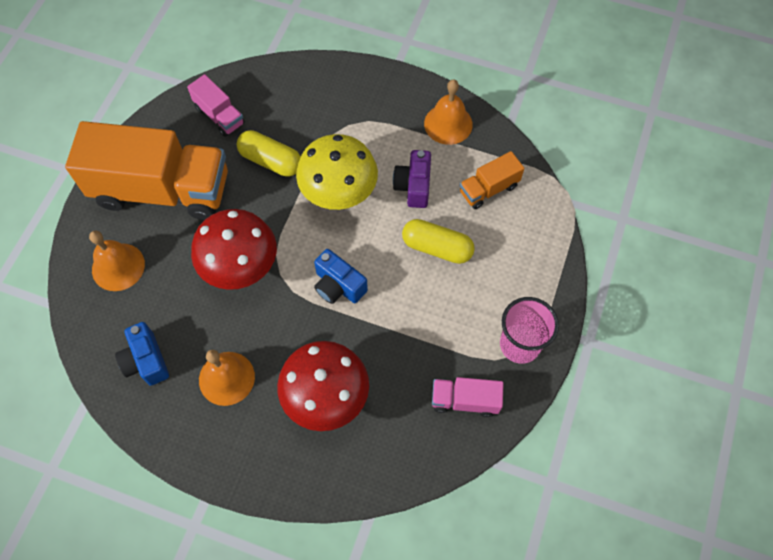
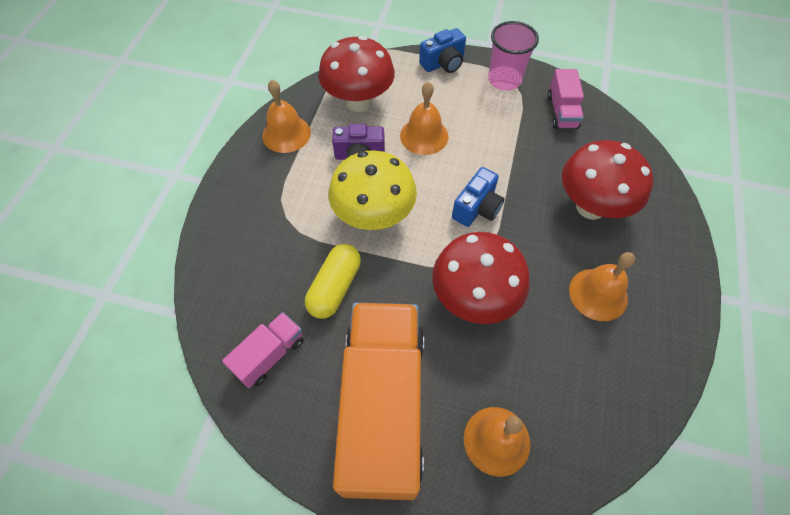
camera: 95 degrees left, 5 degrees down
(146, 361) = (604, 380): blue camera -> blue camera (443, 63)
(437, 247) = (424, 136): yellow capsule -> orange bell
(488, 189) = (359, 102): orange truck -> red mushroom

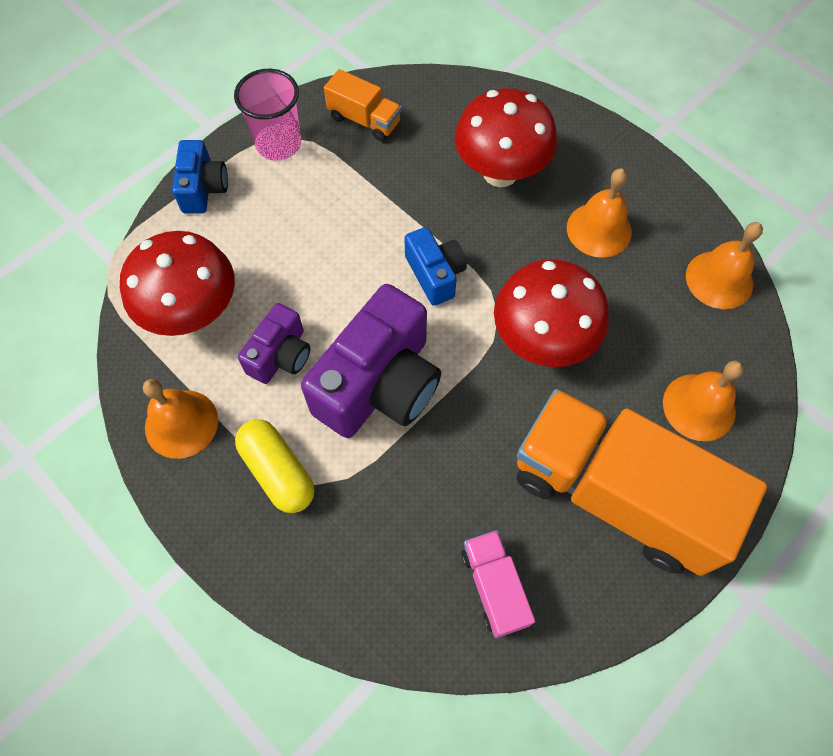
camera: 60 degrees left, 5 degrees up
(335, 287) = (448, 474): yellow capsule -> yellow capsule (278, 471)
(374, 217) = (379, 384): yellow mushroom -> purple camera
(424, 136) = (299, 270): orange bell -> orange bell (719, 279)
(562, 111) = (364, 120): pink truck -> orange truck

